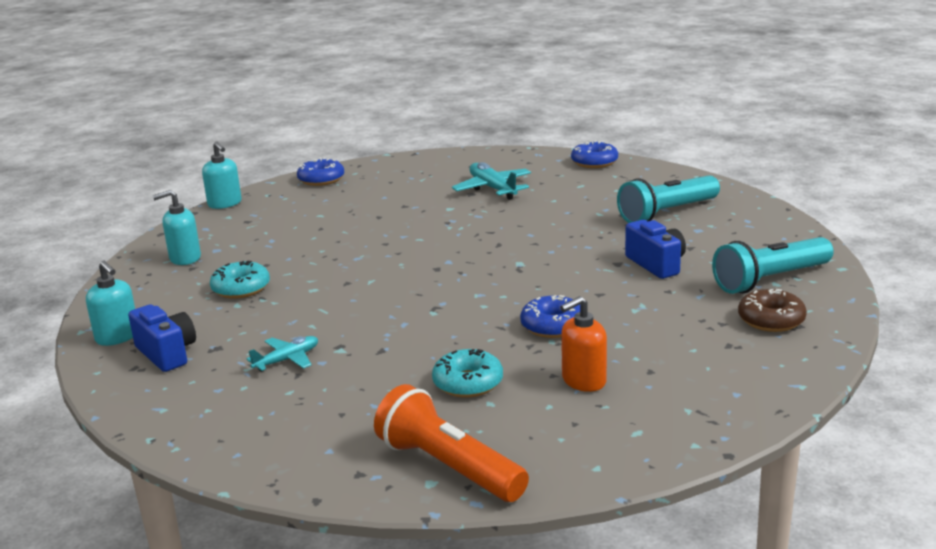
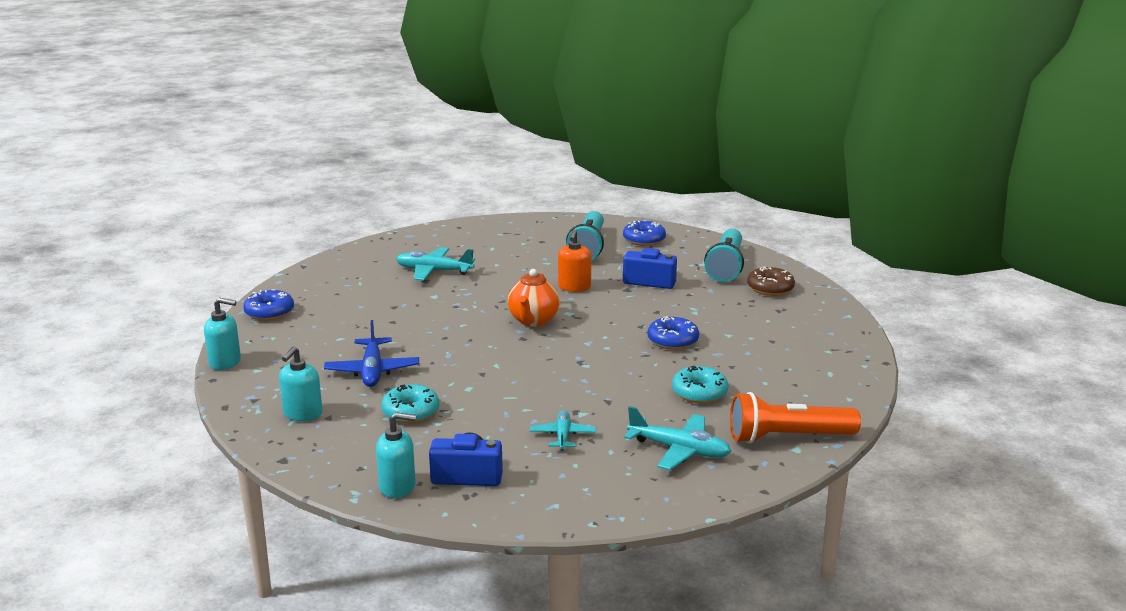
camera: 50 degrees left, 0 degrees up
(286, 247) = (372, 371): none -> blue plane
(337, 422) = (679, 450): none -> turquoise plane
(476, 258) = (533, 321): none -> orange teapot
(583, 381) = (753, 361): orange soap dispenser -> orange soap dispenser (574, 287)
(594, 162) = (465, 229): blue donut -> blue donut (644, 240)

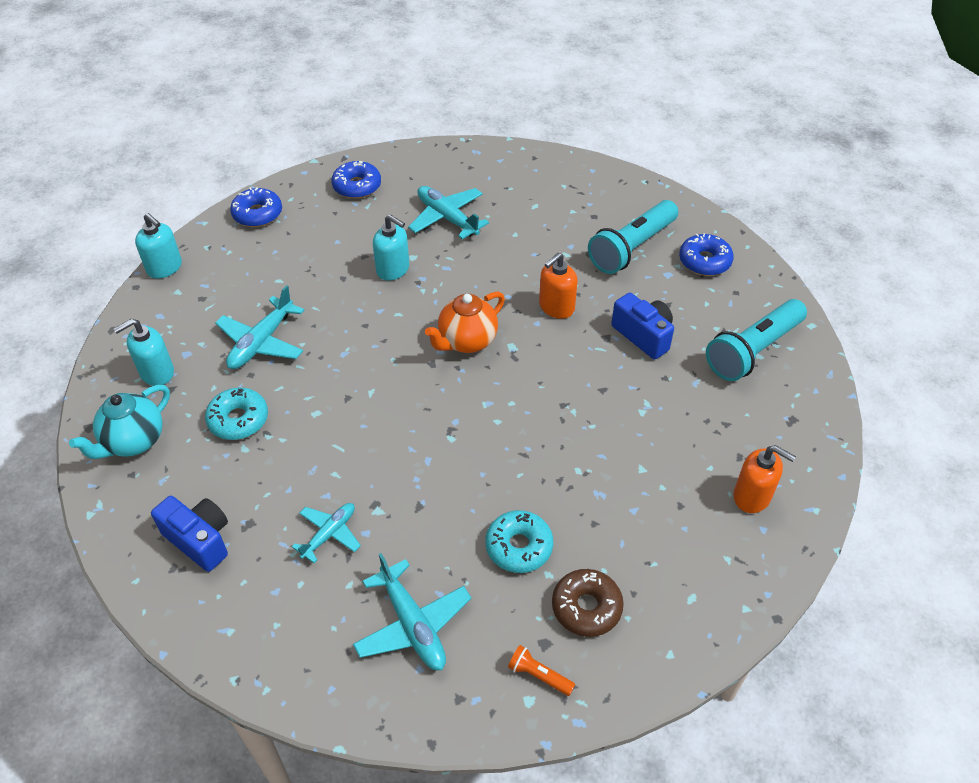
camera: 35 degrees right, 25 degrees up
(337, 452) = (134, 442): none -> turquoise teapot
(372, 371) = (261, 342): blue plane -> turquoise plane
(398, 486) = (135, 519): turquoise soap dispenser -> turquoise soap dispenser (393, 269)
(672, 341) = (573, 446): blue donut -> blue donut (357, 186)
(770, 288) = (768, 414): brown donut -> brown donut (586, 607)
(787, 437) = (539, 675): orange flashlight -> orange flashlight, size x0.43
(807, 323) = (752, 496): none -> orange soap dispenser

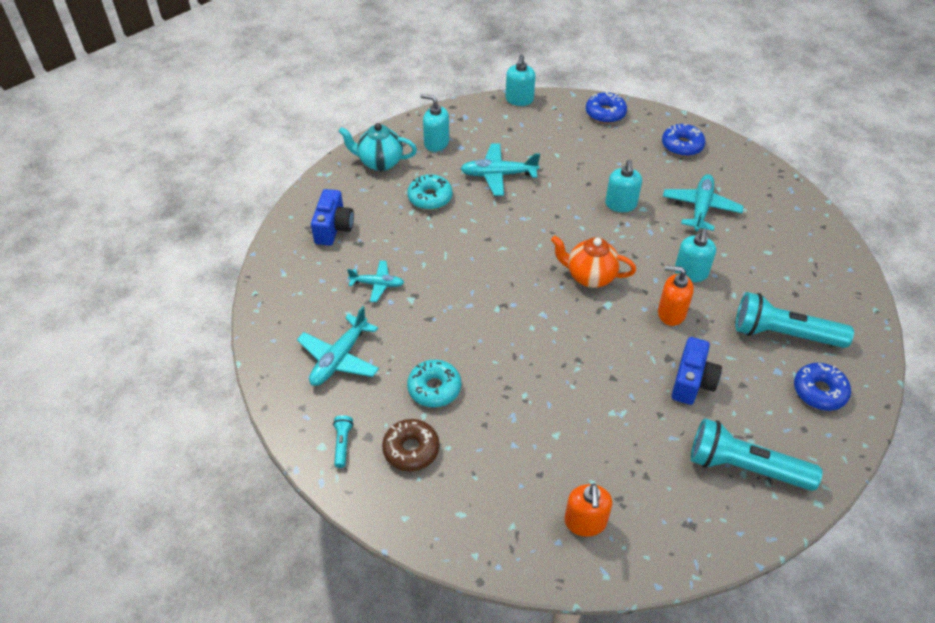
camera: 60 degrees right, 0 degrees up
(519, 268) = (690, 273): none -> turquoise soap dispenser
(539, 675) = (342, 444): orange flashlight -> turquoise flashlight

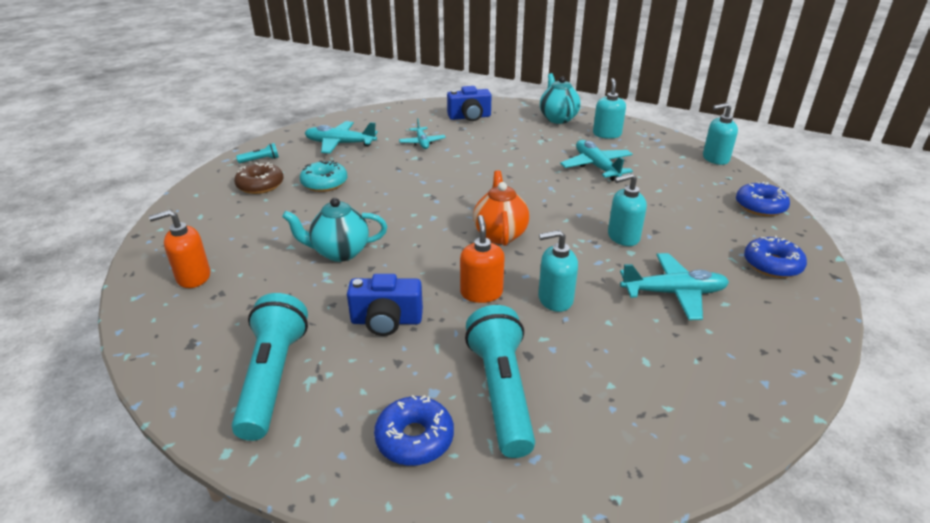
camera: 70 degrees right, 15 degrees down
(430, 197) = (536, 144): turquoise donut -> none
(580, 396) = (340, 252): none -> turquoise teapot

